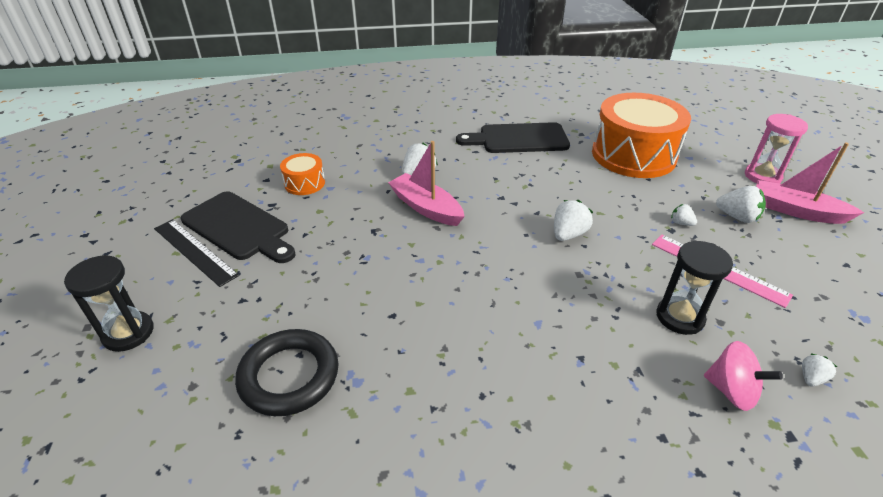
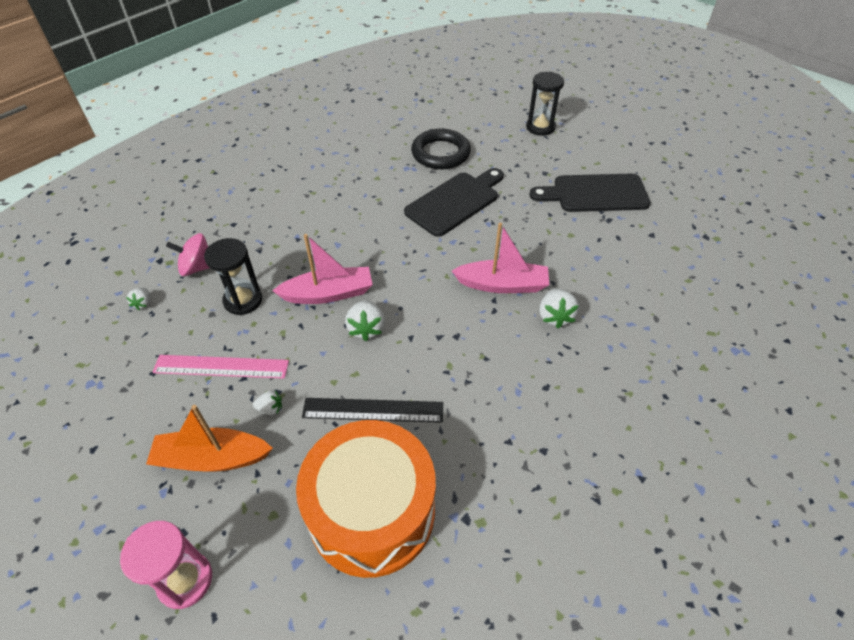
camera: 140 degrees right, 10 degrees up
(195, 251) = (589, 169): black ruler -> black ruler (373, 410)
(304, 183) = (621, 249): orange drum -> none
(519, 139) = (526, 445): black cutting board -> black cutting board (455, 202)
(737, 217) = (212, 458): white strawberry -> orange boat
(796, 211) = (140, 518): pink boat -> pink boat (328, 294)

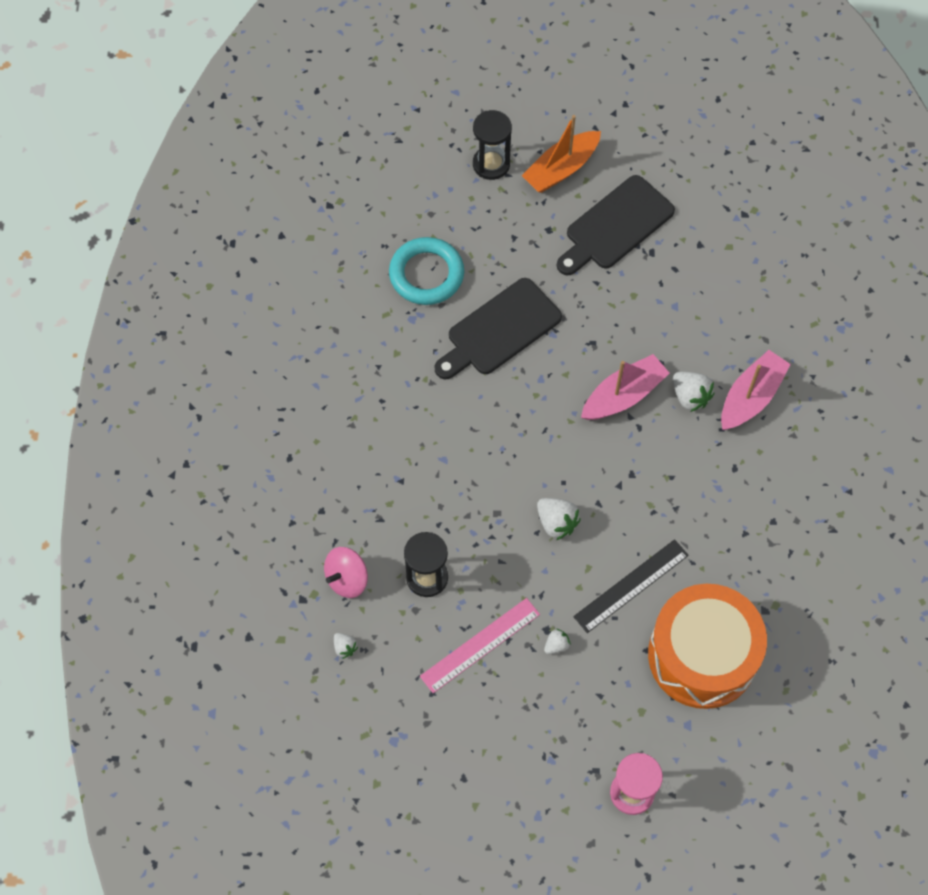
camera: 40 degrees left, 15 degrees up
(212, 458) = (557, 712): orange boat -> orange boat (561, 169)
(328, 294) = (491, 515): pink boat -> pink boat (751, 397)
(440, 153) = (426, 274): black ring -> turquoise ring
(455, 202) = (500, 330): black cutting board -> black cutting board turned 135 degrees counterclockwise

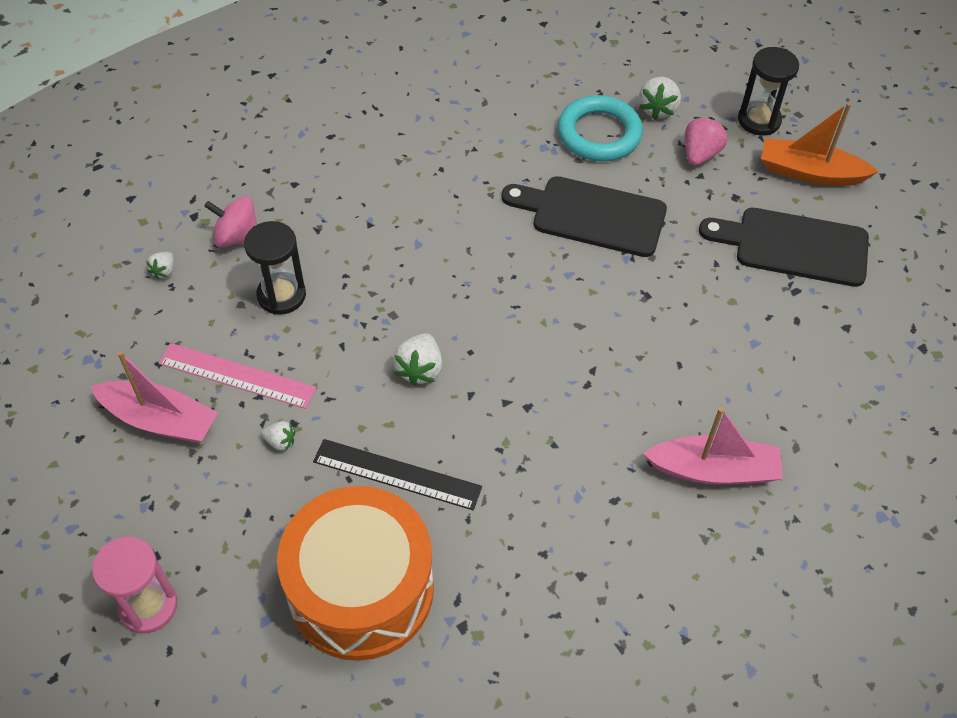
camera: 55 degrees right, 10 degrees down
(494, 223) = (700, 154): none -> pink strawberry
(623, 395) = (611, 352): pink boat -> pink boat (160, 420)
(690, 397) = (662, 412): white strawberry -> white strawberry (657, 109)

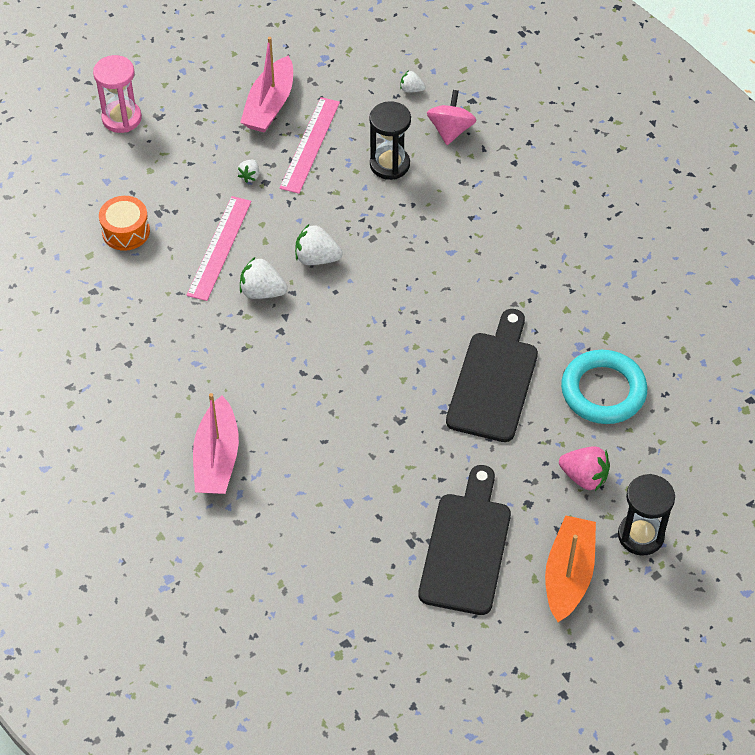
camera: 90 degrees right, 0 degrees up
(361, 589) = (126, 231): orange drum -> orange drum, size x0.45
(397, 474) = (219, 248): black ruler -> pink ruler
(657, 109) = (646, 443): white strawberry -> white strawberry (262, 291)

